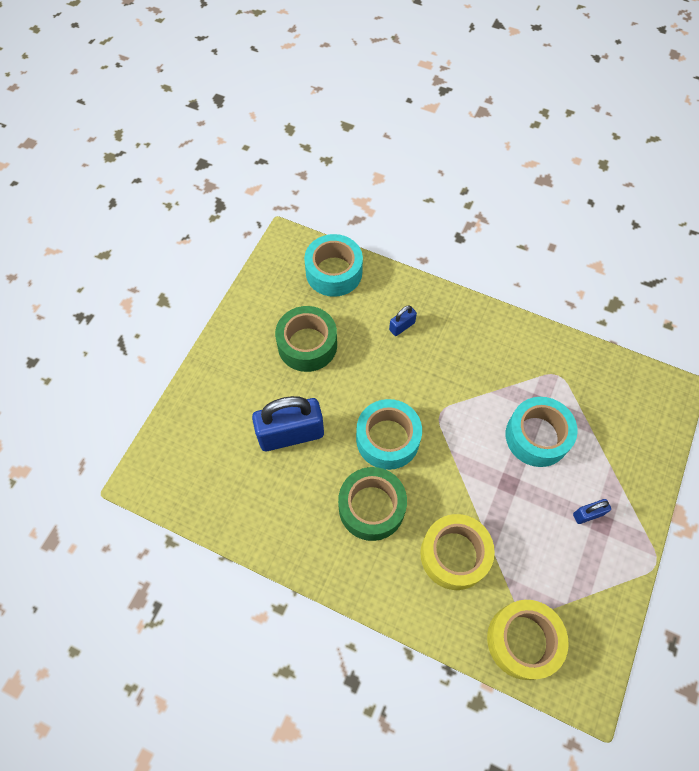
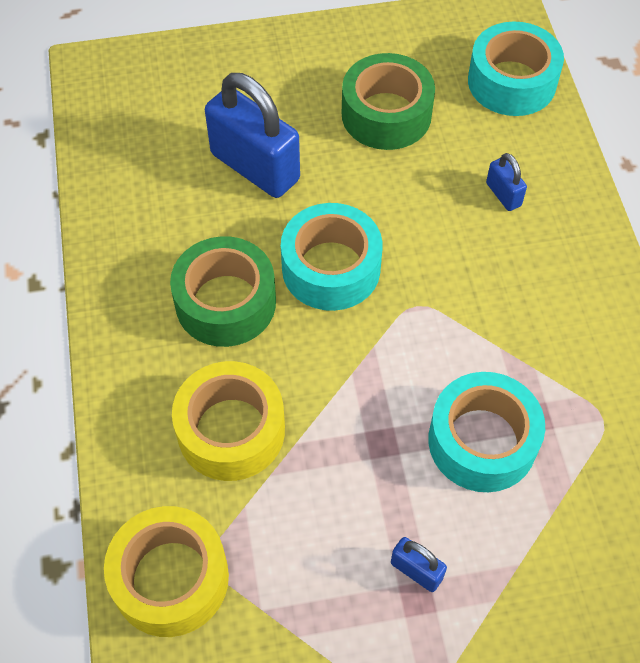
camera: 55 degrees right, 5 degrees down
(402, 326) = (503, 194): blue padlock -> blue padlock turned 45 degrees clockwise

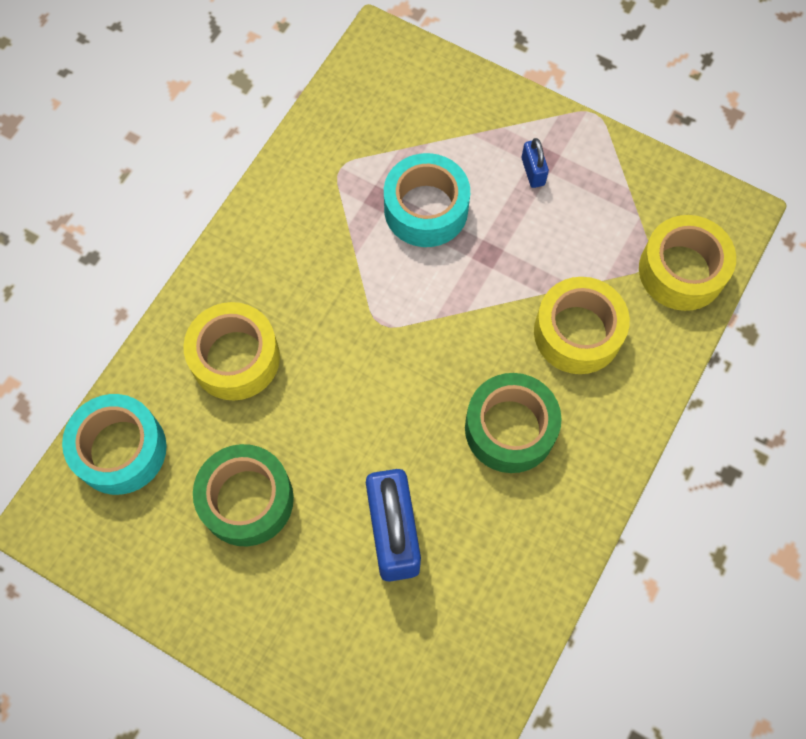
camera: 140 degrees left, 10 degrees up
(331, 268) = (413, 397): turquoise tape -> none
(503, 194) = (235, 358): blue padlock -> yellow tape

